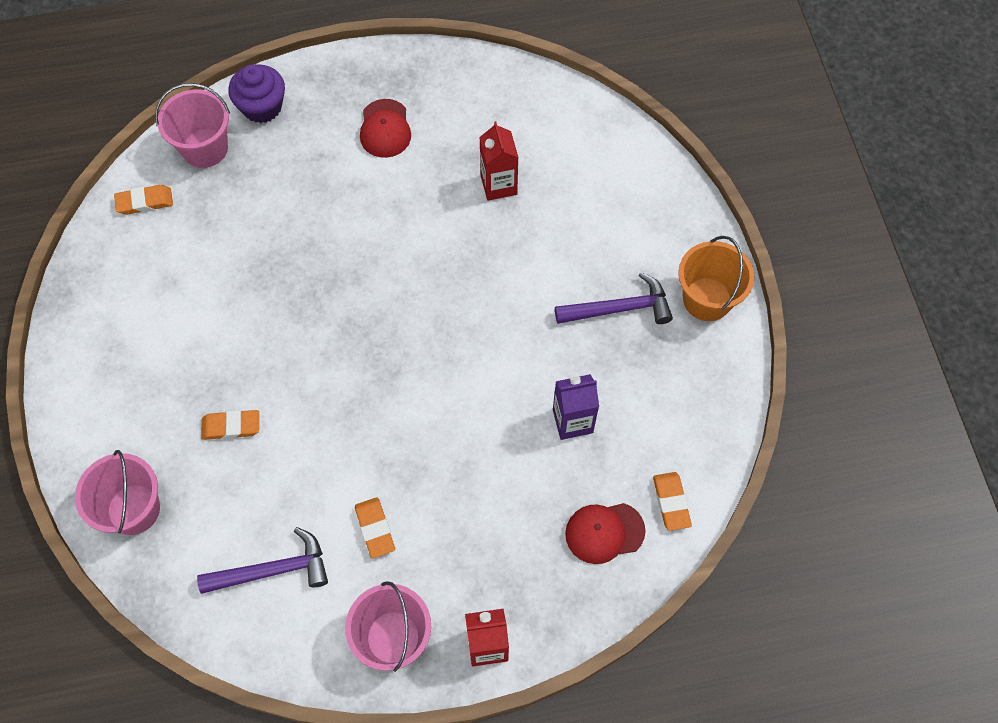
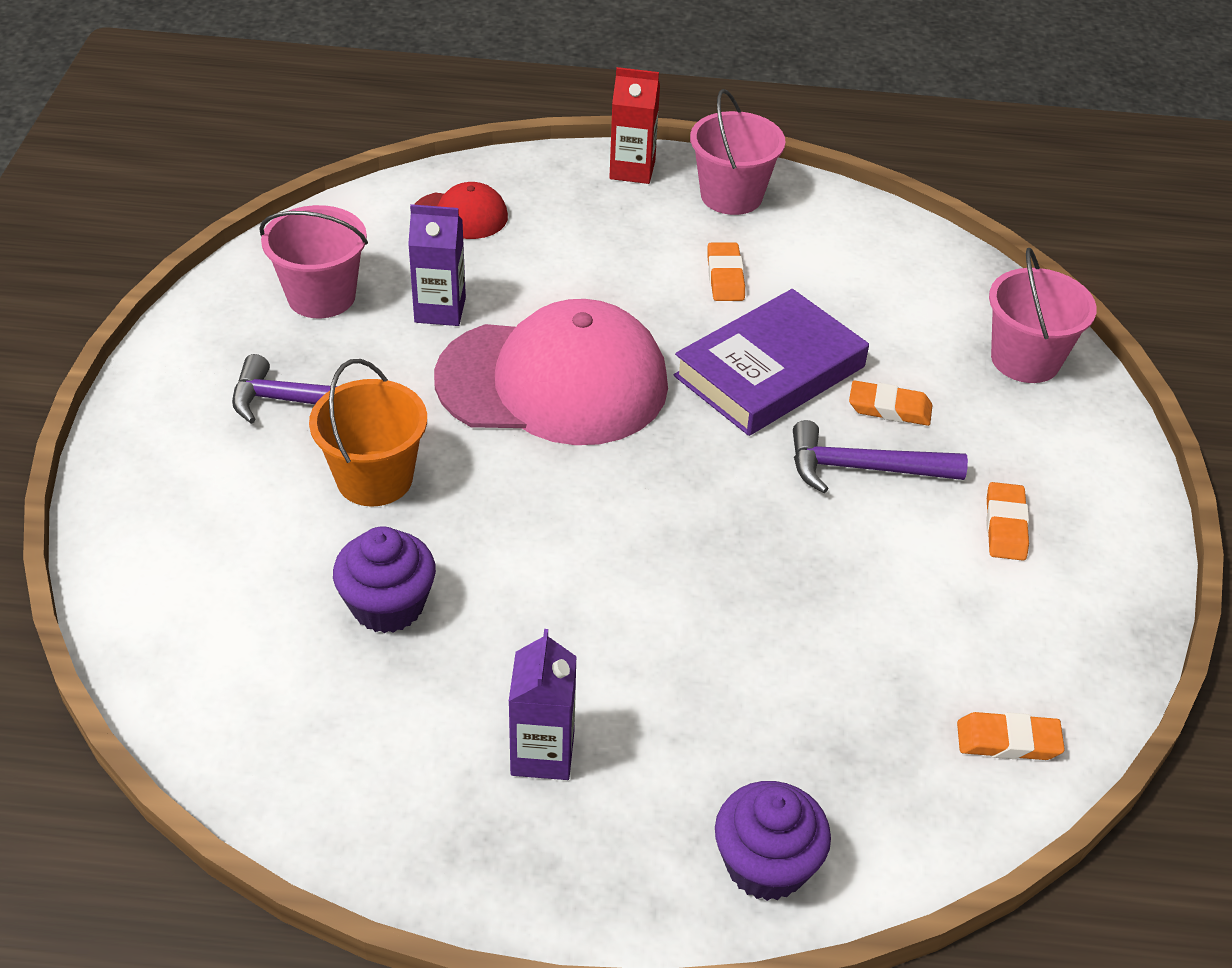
camera: 165 degrees left, 20 degrees down
(205, 148) = (889, 811): pink bucket -> pink bucket (321, 296)
(273, 570) = (854, 271): purple hammer -> purple hammer (862, 468)
(321, 436) = (769, 371): none -> purple book
(385, 129) = (542, 753): red cap -> purple carton
(467, 377) = (553, 382): none -> pink cap
(498, 185) = (388, 605): red carton -> purple cupcake
(671, 502) = (369, 220): orange eraser -> orange eraser (1005, 526)
(707, 299) = (179, 383): orange bucket -> orange bucket (374, 478)

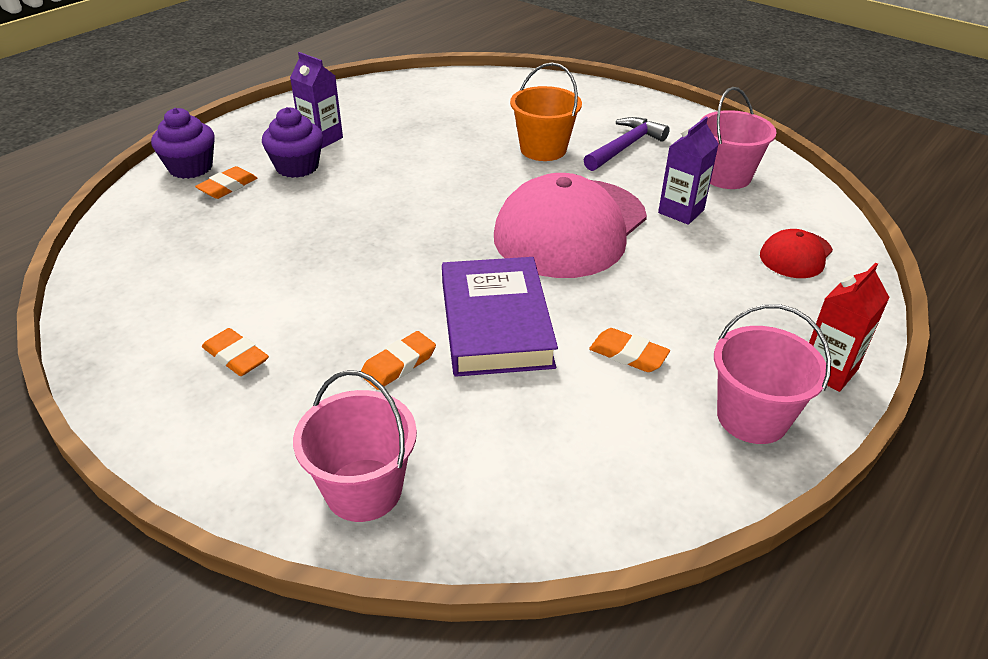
camera: 125 degrees right, 5 degrees down
(388, 605) = (452, 130): purple cupcake -> purple cupcake (297, 167)
(862, 468) = (360, 318): purple hammer -> none
(1008, 741) = (124, 265): orange eraser -> orange eraser (228, 187)

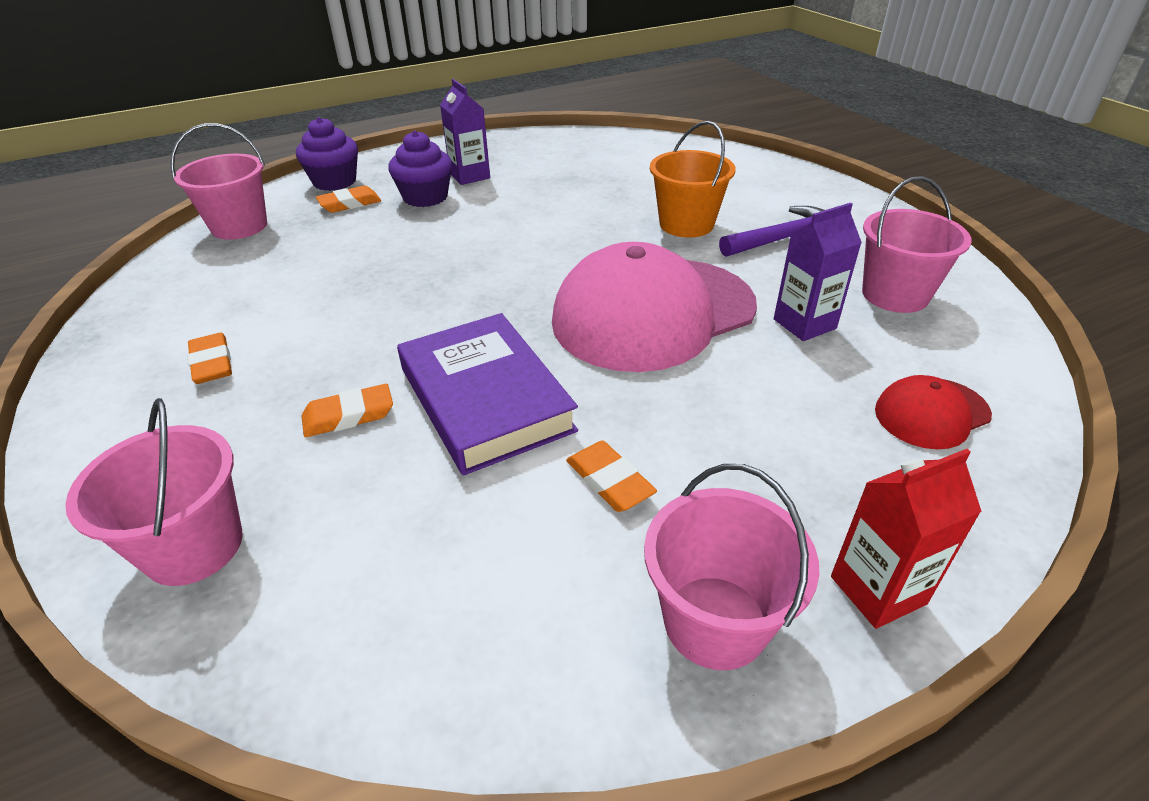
camera: 25 degrees right, 0 degrees up
(133, 231) = (239, 226): none -> pink bucket
(496, 323) = (485, 399): purple book -> purple book turned 45 degrees counterclockwise

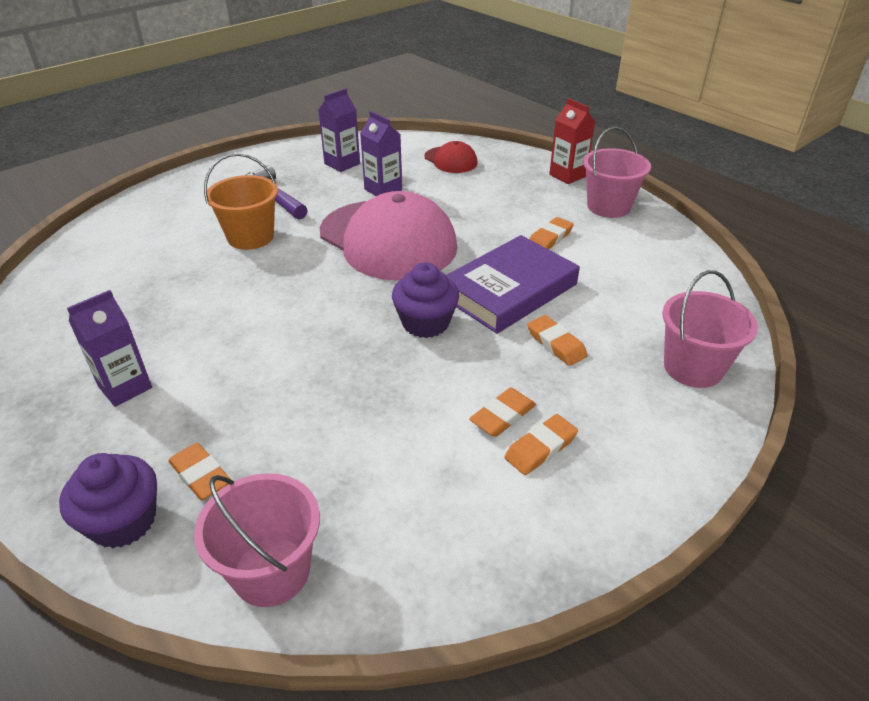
camera: 105 degrees left, 0 degrees up
(275, 348) = (502, 416): none -> orange eraser
(425, 197) = (185, 409): purple cupcake -> purple cupcake (425, 323)
(895, 295) = (342, 164): pink bucket -> purple carton

